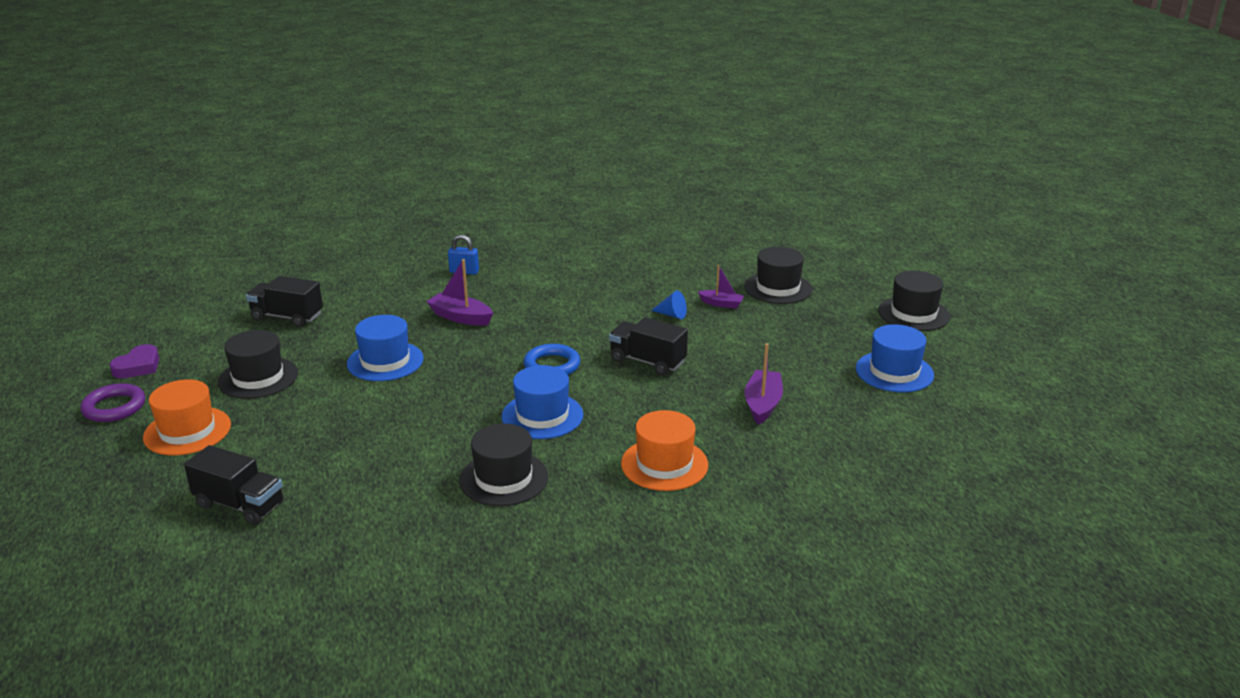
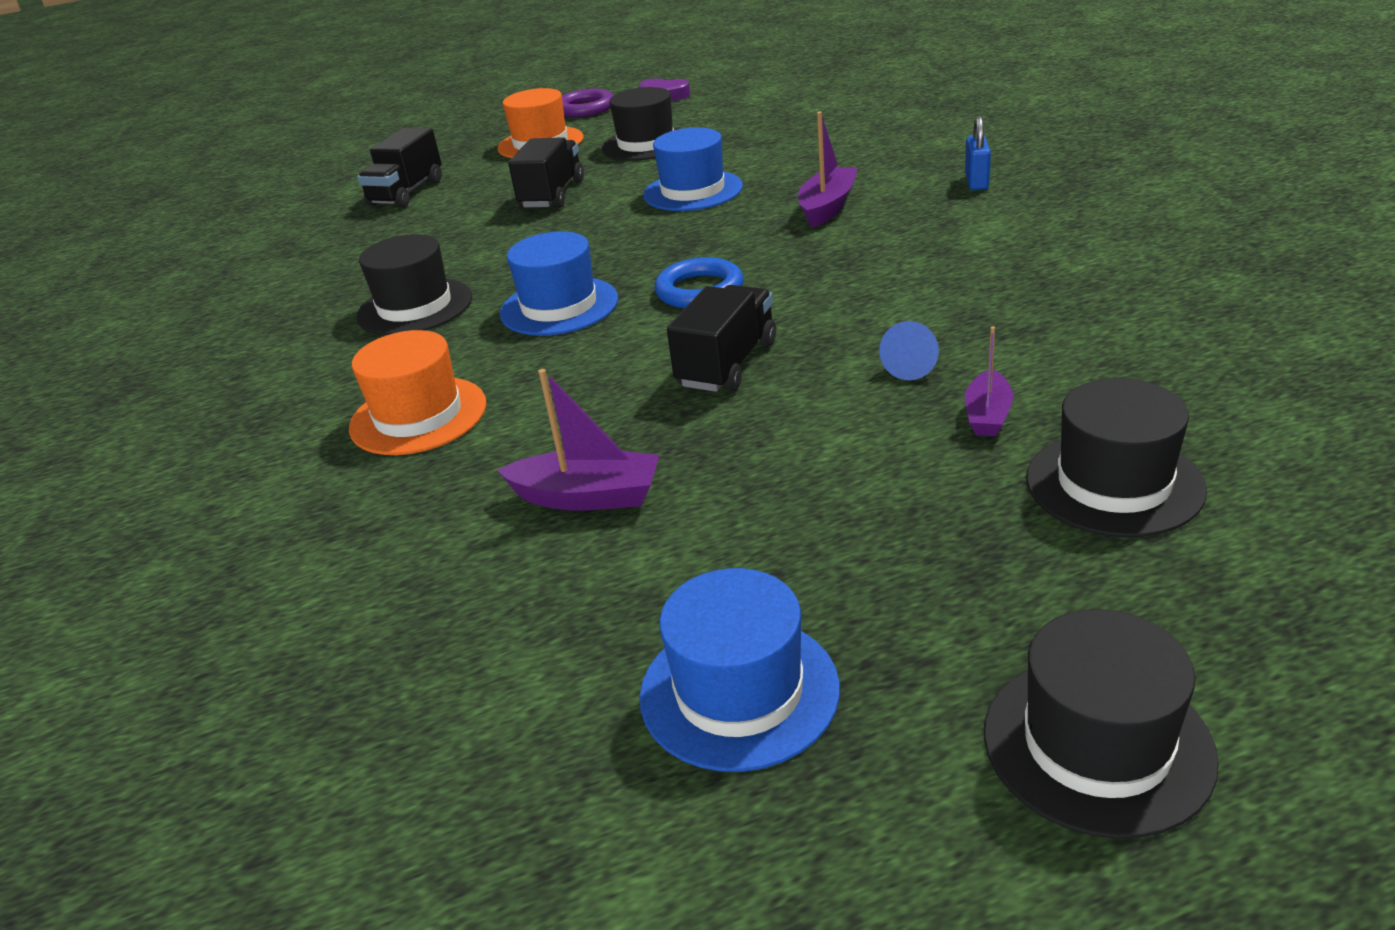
camera: 90 degrees right, 5 degrees up
(287, 317) = (790, 123): black truck -> black truck (552, 195)

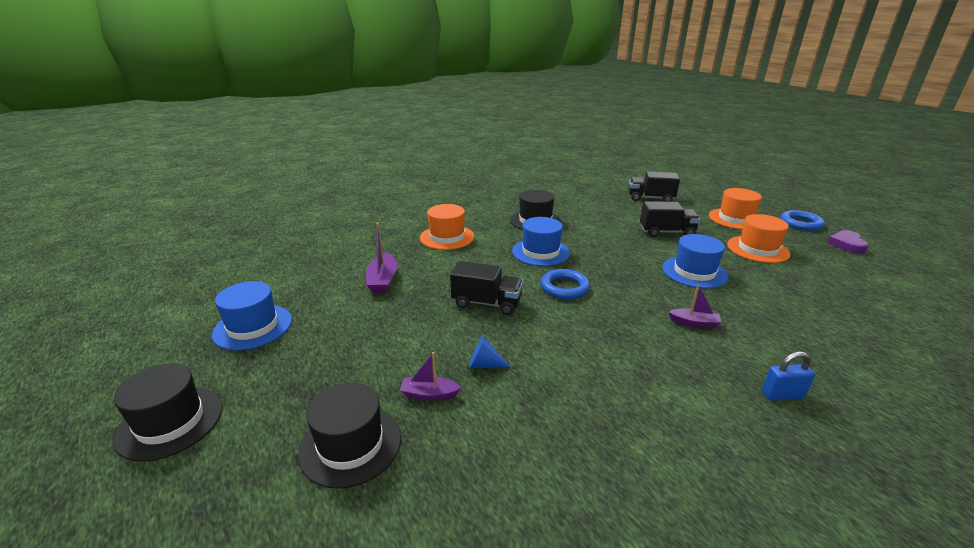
camera: 75 degrees right, 5 degrees down
(585, 108) = (800, 223): purple ring -> blue ring
(646, 144) = (757, 249): black hat -> orange hat
(827, 207) = (694, 323): purple boat -> purple boat, size x0.65

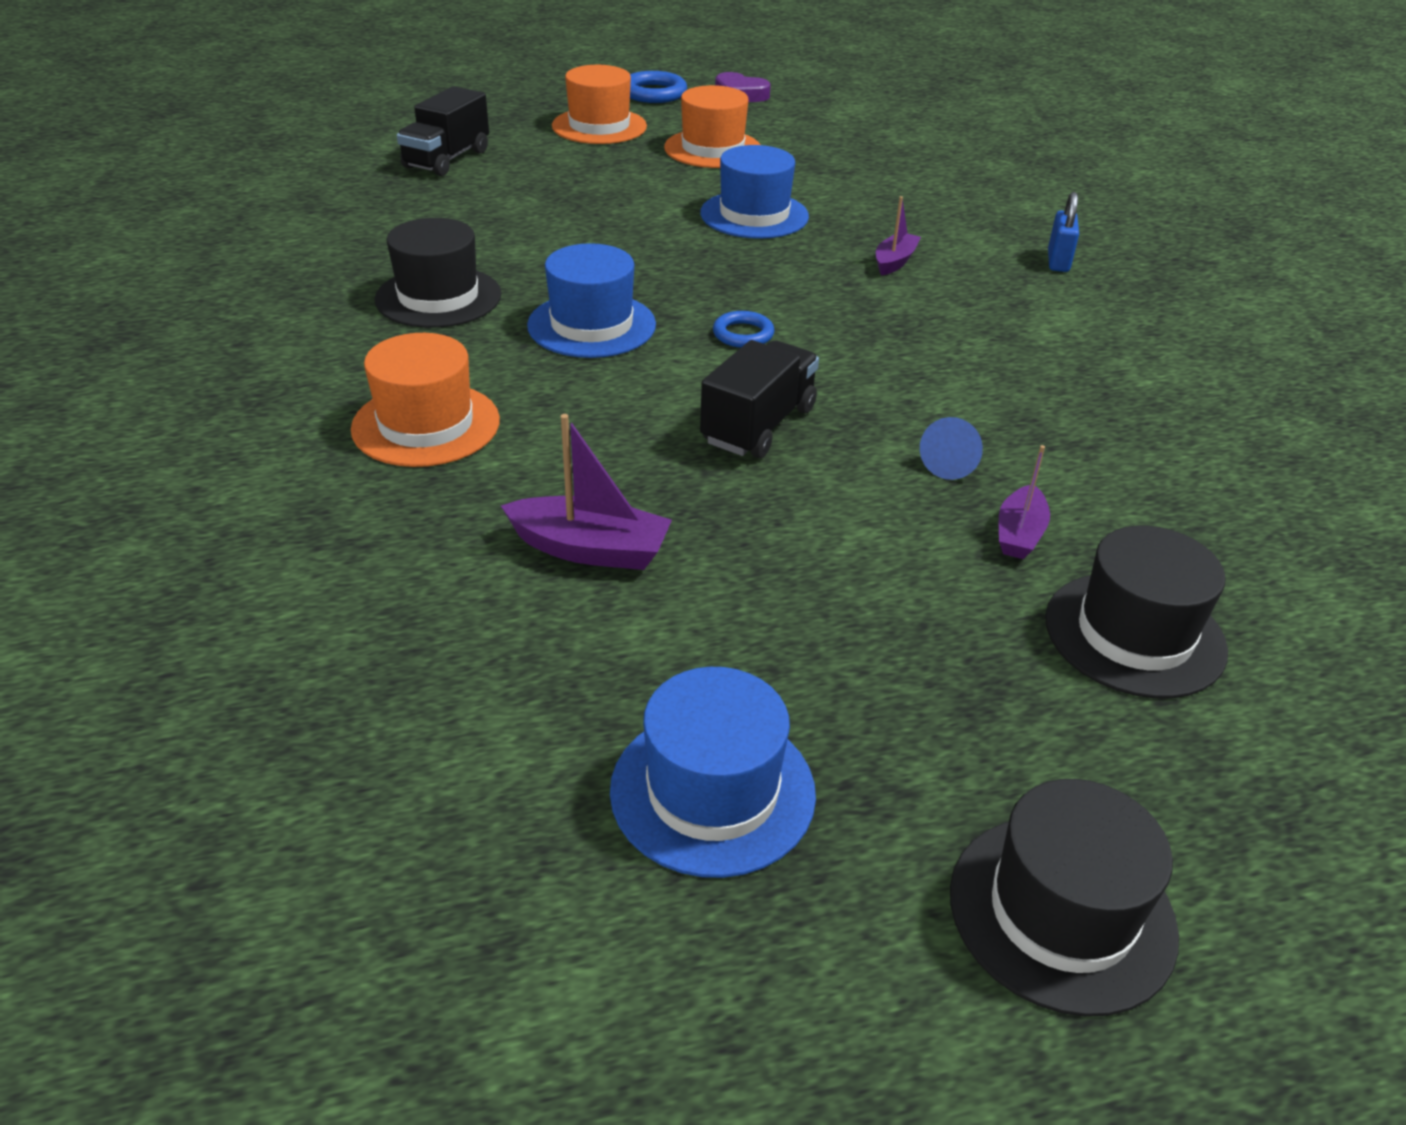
camera: 75 degrees left, 10 degrees up
(564, 287) = (743, 334): blue ring -> blue ring, size x0.64
(666, 232) = (603, 191): black truck -> none

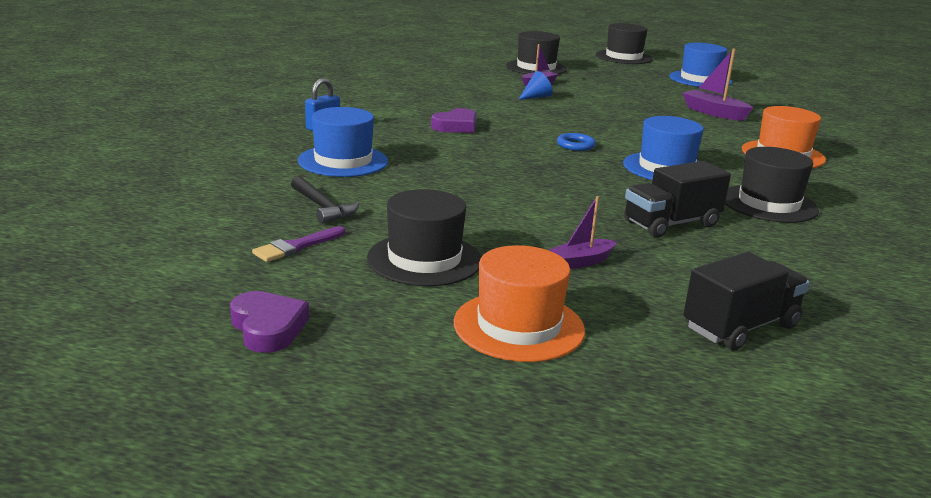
camera: 150 degrees left, 15 degrees down
(654, 93) = (379, 367): blue ring -> none
(713, 149) = (424, 259): orange hat -> black hat
(754, 215) = (476, 196): blue hat -> blue hat (343, 161)
(759, 425) = (607, 120): black truck -> black truck (671, 224)
(812, 135) = (296, 246): none -> purple brush
(855, 167) = (322, 207): none -> black hammer
(894, 262) = (425, 150): purple boat -> purple boat (582, 261)
(934, 320) = (456, 126): none -> purple heart

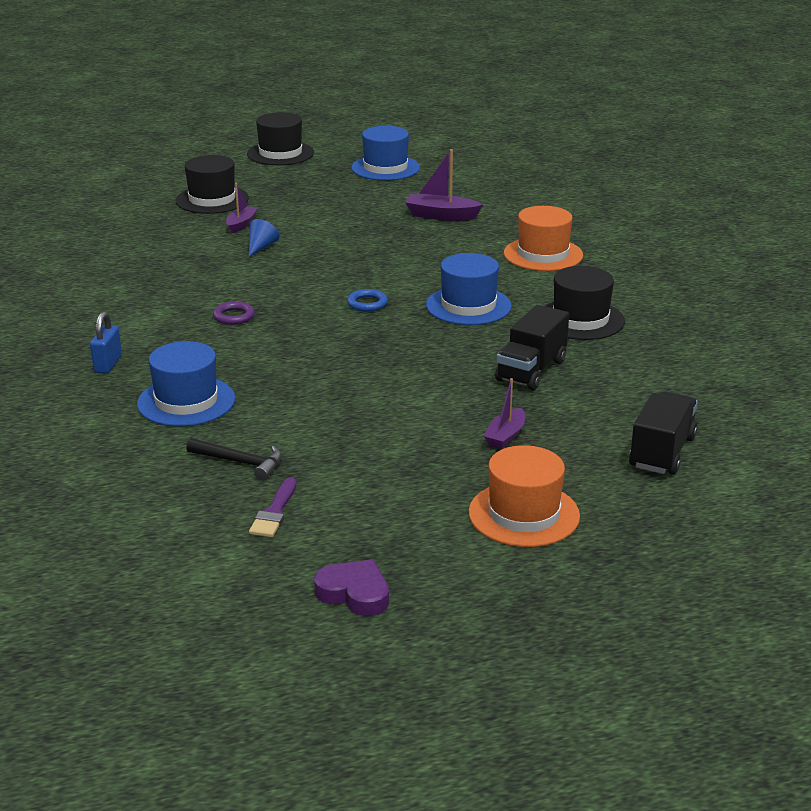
camera: 30 degrees left, 5 degrees up
(424, 259) = (390, 483): black hat -> none
(456, 126) = (234, 316): purple heart -> purple ring

